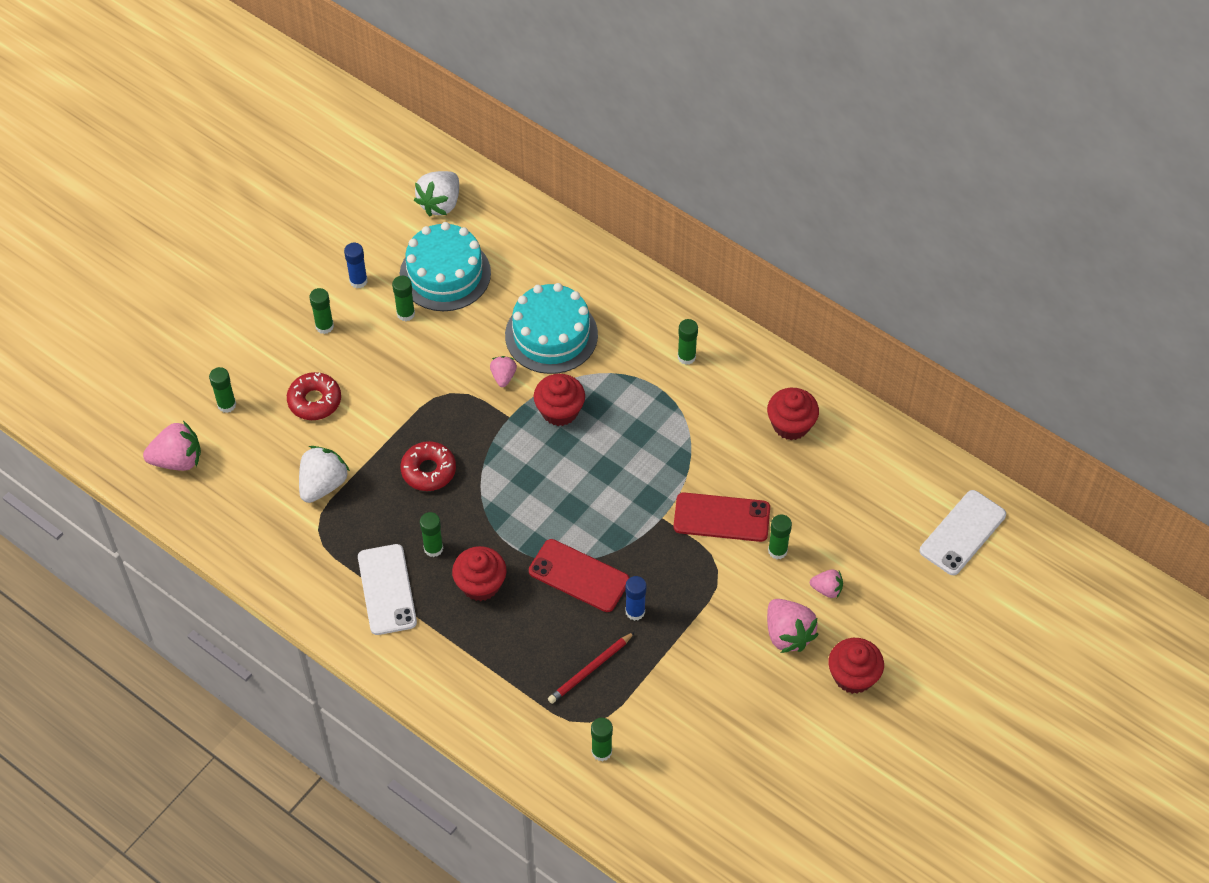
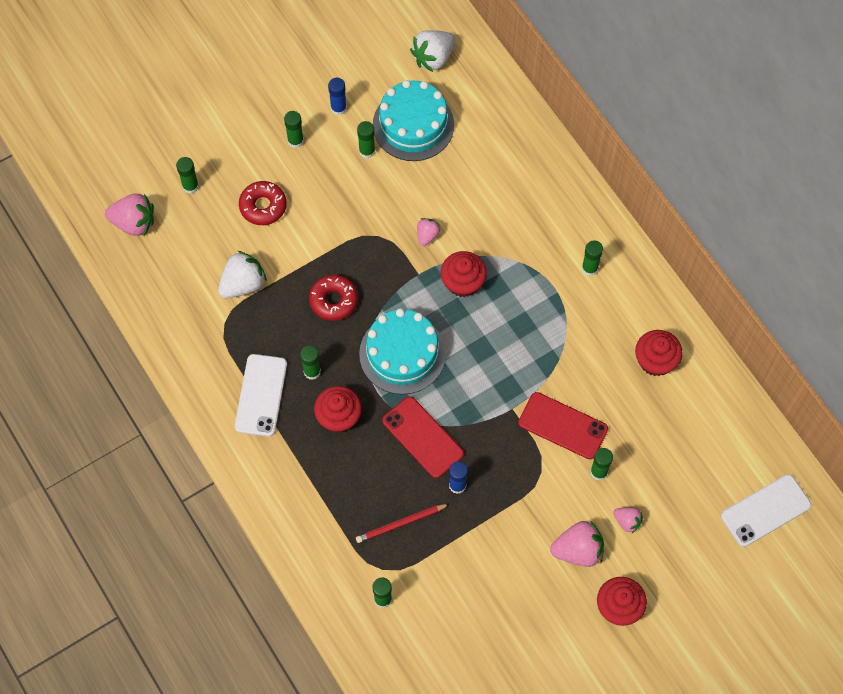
camera: 20 degrees right, 10 degrees up
(551, 335) = (482, 210): turquoise cake -> turquoise cake (402, 354)
(788, 634) = (578, 550): pink strawberry -> pink strawberry turned 90 degrees counterclockwise

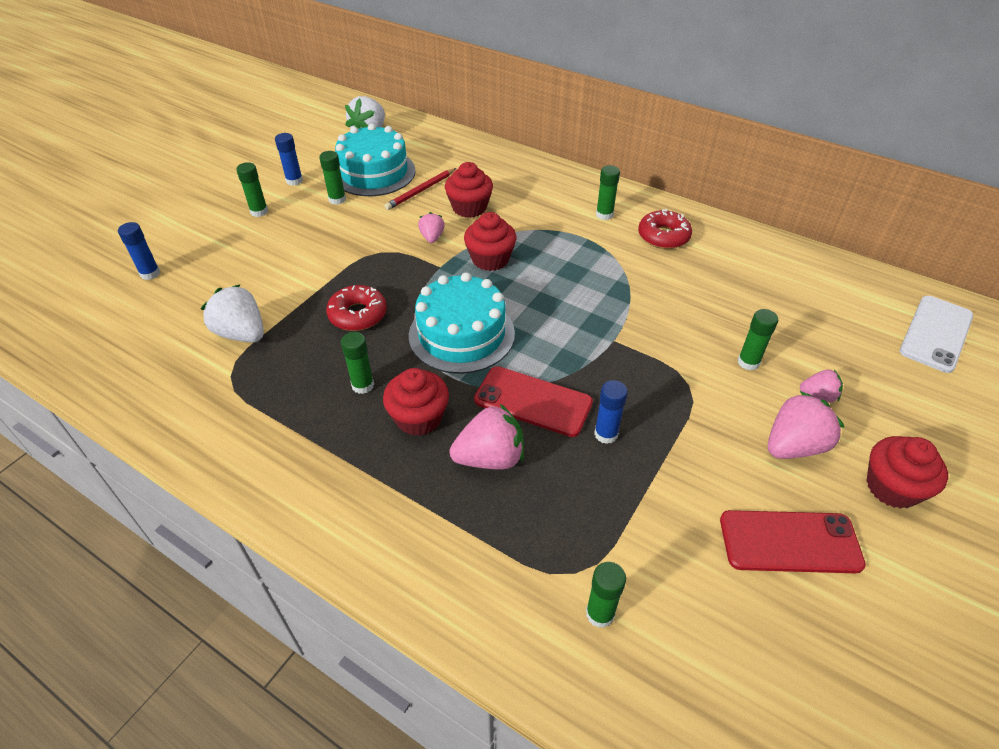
camera: 25 degrees left, 20 degrees down
(134, 223) = (85, 322): pink strawberry -> pink strawberry (490, 457)
(190, 186) = (150, 273): green glue stick -> blue glue stick
(243, 284) = (242, 333): white strawberry -> white strawberry turned 75 degrees counterclockwise
(261, 395) = (306, 431): white phone -> none
(263, 206) = (242, 265): red donut -> red donut (663, 236)
(401, 524) = (565, 505): red pencil -> red pencil (421, 191)
(563, 426) = (677, 336): red phone -> red phone (789, 542)
(655, 361) = (720, 257): red cupcake -> red cupcake (469, 208)

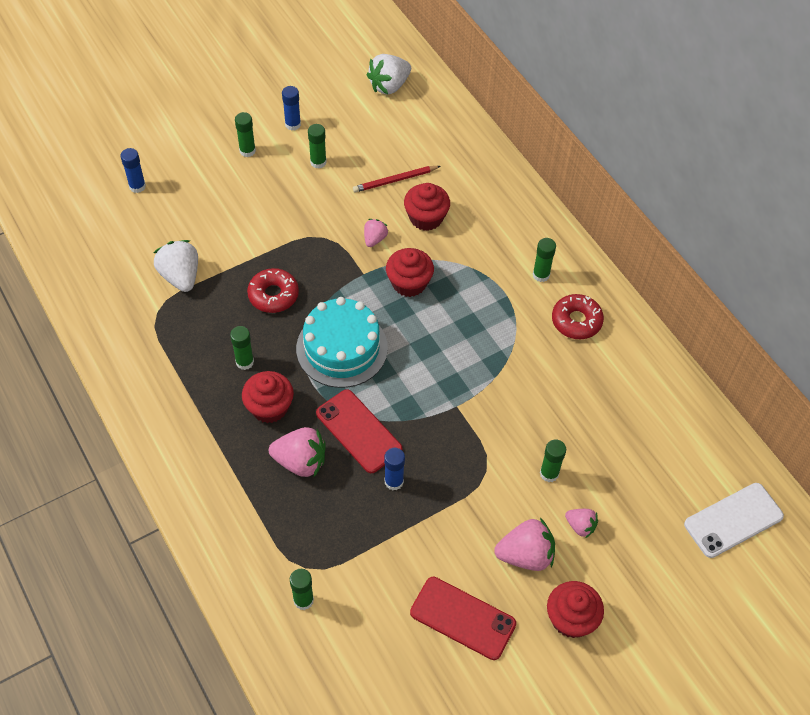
camera: 25 degrees right, 10 degrees up
(374, 173) = (366, 141): turquoise cake -> none

